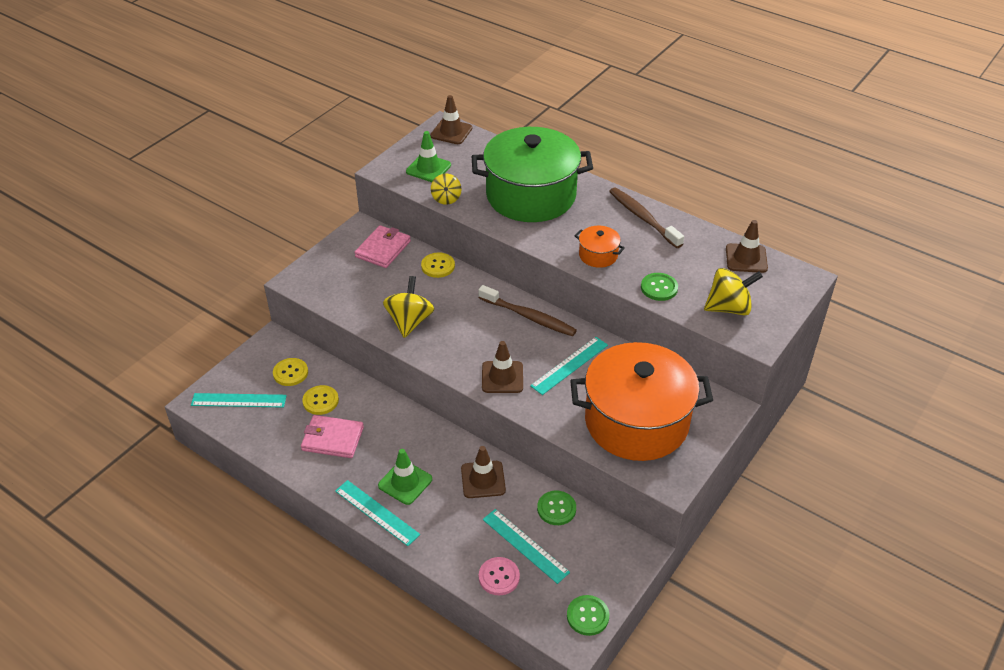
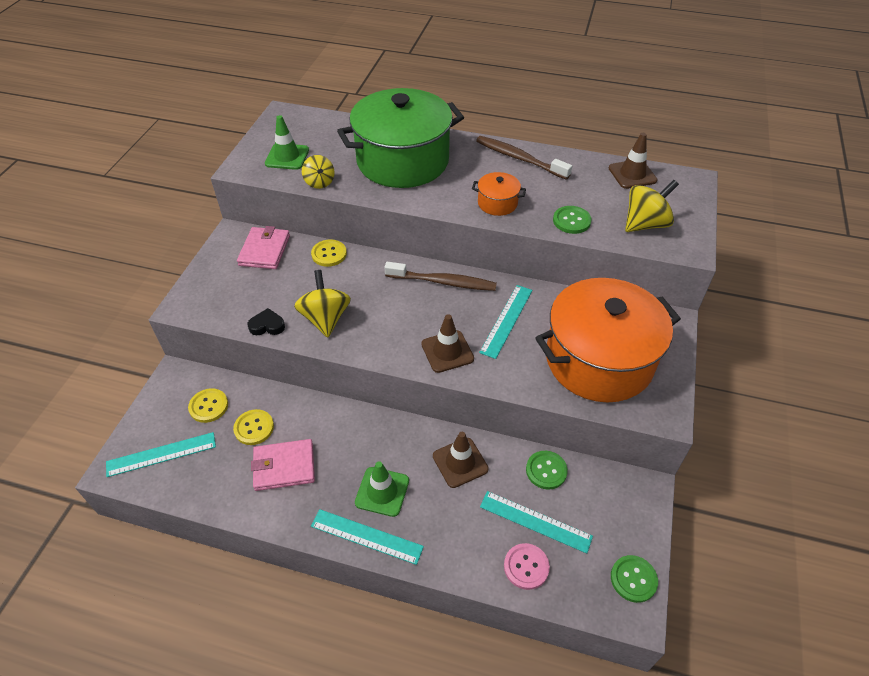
camera: 20 degrees left, 5 degrees up
(358, 315) = (267, 325): none -> black heart
(451, 132) = (294, 118): brown traffic cone -> none

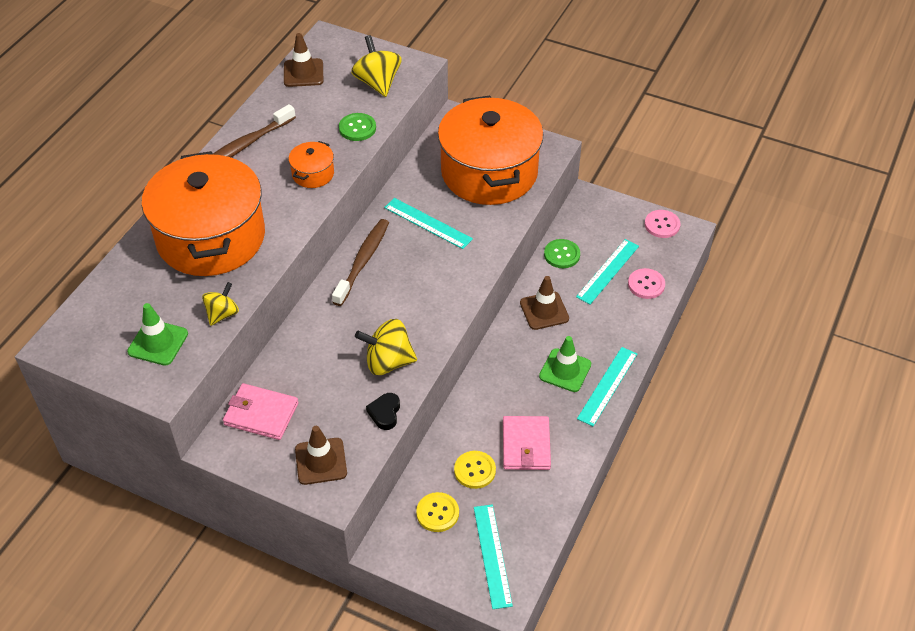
camera: 80 degrees left, 0 degrees up
(319, 182) = (222, 314): yellow spinning top -> yellow spinning top turned 45 degrees counterclockwise
(329, 254) = (288, 353): yellow button -> none
(403, 161) = (211, 238): green pot -> orange pot
(447, 351) = (456, 271): brown traffic cone -> brown traffic cone (321, 461)
(633, 579) = (662, 225): green button -> pink button

